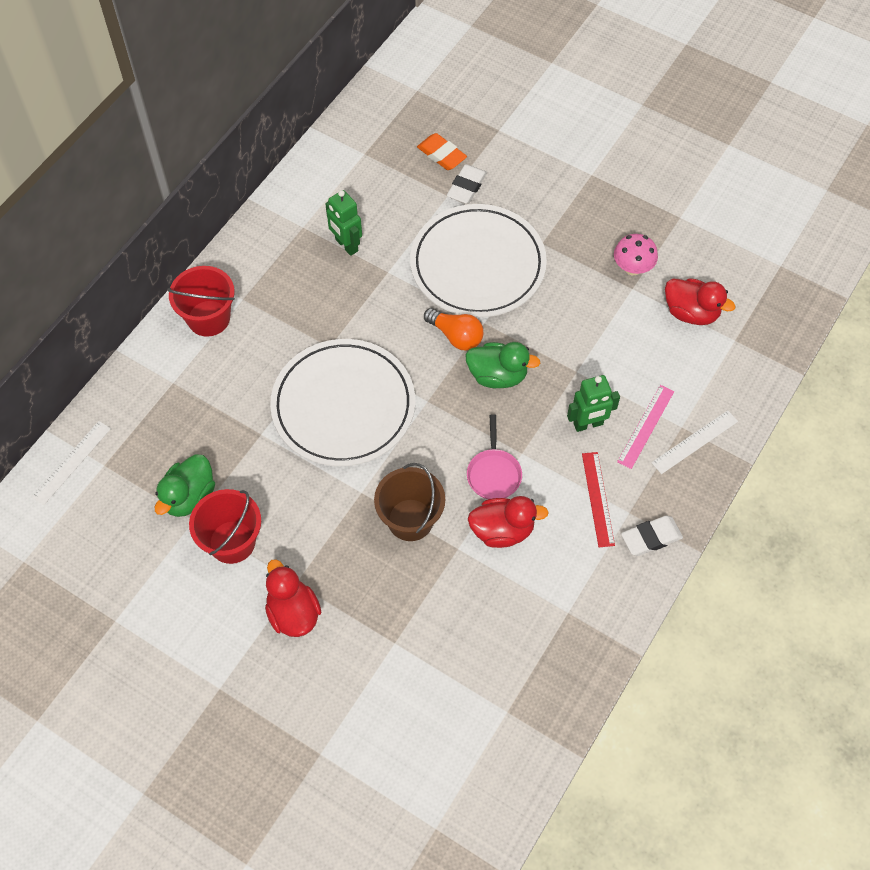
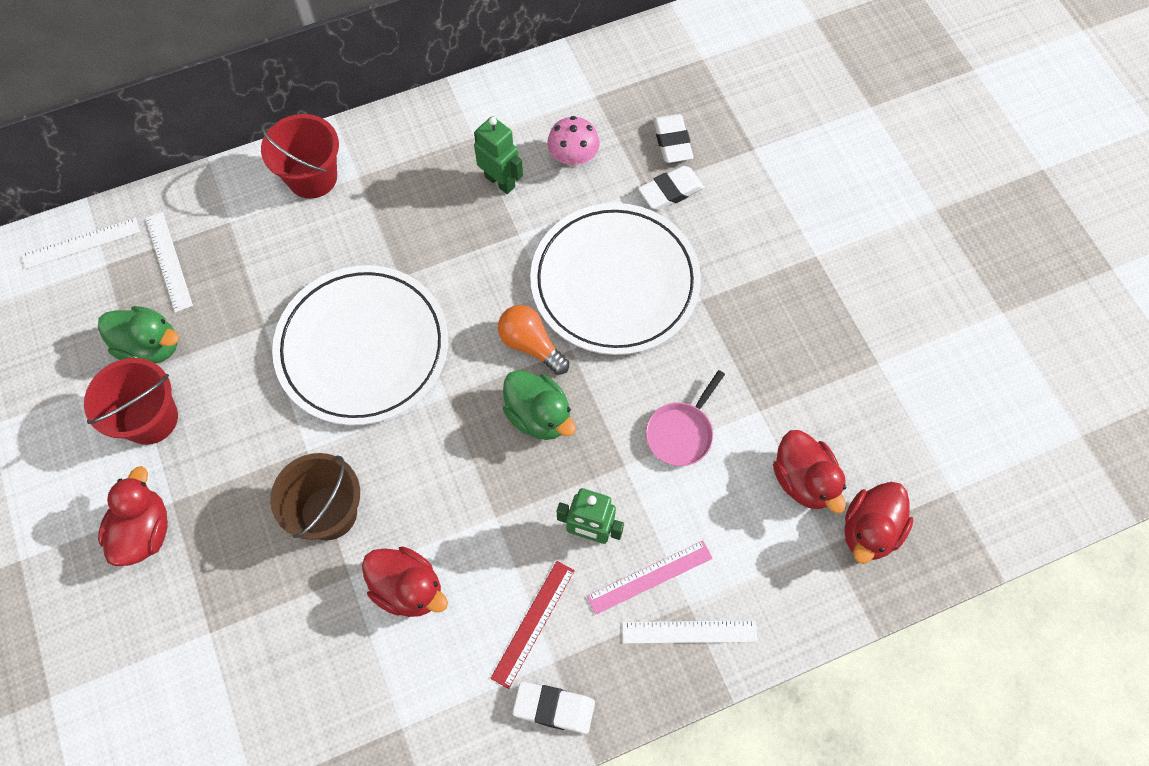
camera: 35 degrees right, 5 degrees up
(151, 434) = (169, 261): none -> white ruler
(189, 497) = (150, 346): green duck -> green duck turned 135 degrees counterclockwise
(346, 245) = (500, 181): green robot -> green robot turned 135 degrees clockwise
(441, 155) = (672, 142): orange eraser -> white eraser
(456, 336) = (531, 345): orange light bulb -> orange light bulb turned 150 degrees clockwise
(493, 473) = (449, 520): pink pan -> pink pan (681, 433)
(632, 268) = (778, 388): pink mushroom -> pink mushroom (573, 157)
(751, 317) = (869, 530): none -> red duck

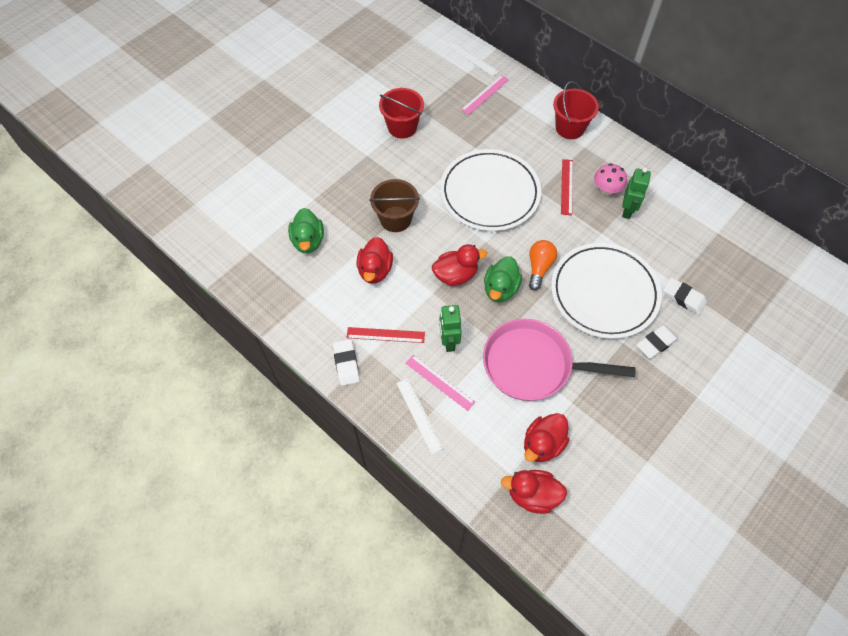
camera: 65 degrees right, 5 degrees down
(144, 531) = (347, 152): red duck -> red duck (455, 275)
(150, 346) = (437, 109): green duck -> green duck (308, 241)
(169, 261) = (485, 94): white ruler -> pink ruler
(414, 237) = (567, 187): none -> red ruler
(573, 157) = (668, 239): pink mushroom -> pink mushroom (606, 190)
(672, 142) = (717, 285): white eraser -> white eraser (656, 343)
(681, 433) = (533, 365): pink pan -> pink pan, size x2.06

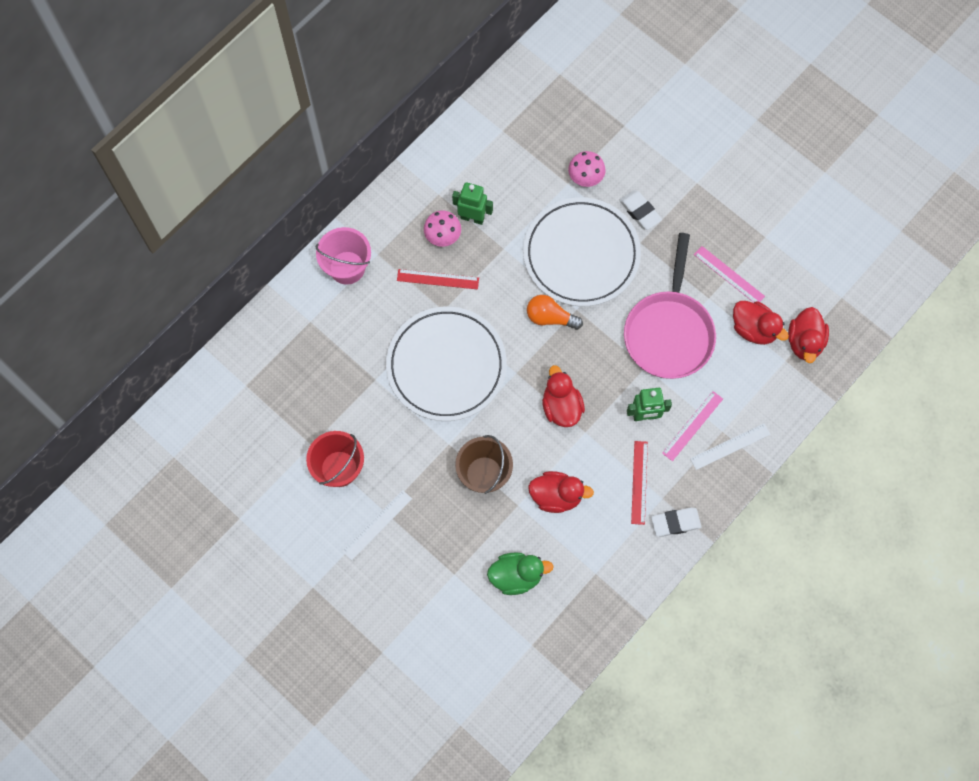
camera: 90 degrees left, 10 degrees up
(472, 58) = (220, 378): white ruler -> white ruler (377, 524)
(485, 94) = (287, 365): pink ruler -> pink ruler (729, 275)
(500, 289) = (578, 360): green duck -> none
(570, 128) = (347, 267): red bucket -> pink bucket
(683, 298) = (585, 178): white eraser -> pink mushroom

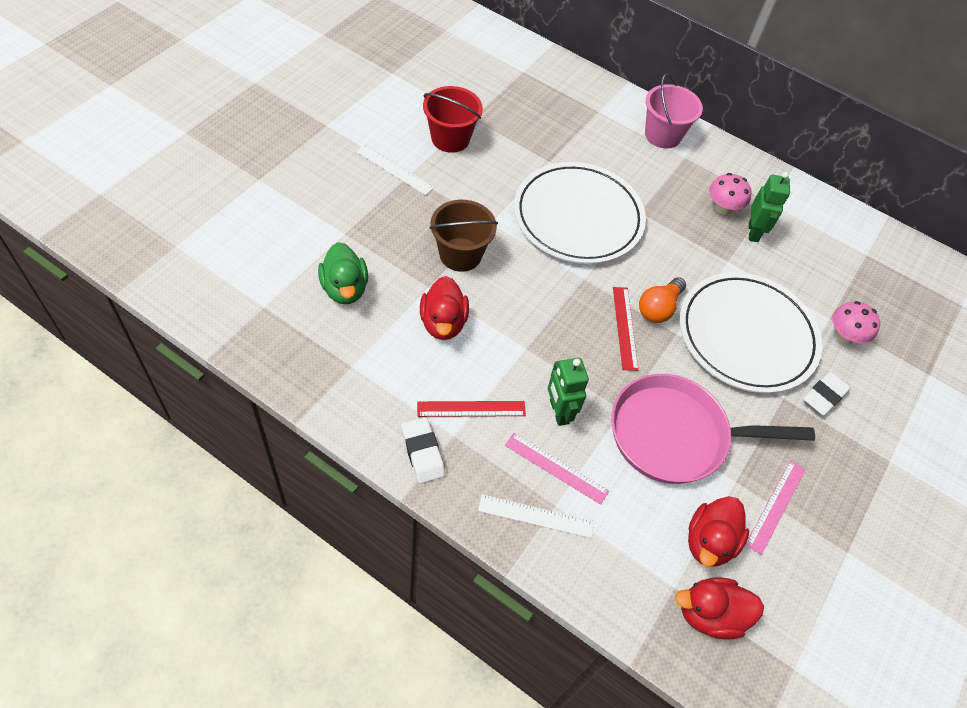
camera: 75 degrees right, 15 degrees down
(438, 279) = (673, 206): red ruler -> red ruler (625, 327)
(550, 318) = (659, 308): orange light bulb -> orange light bulb turned 150 degrees counterclockwise
(561, 407) = (552, 323): red duck -> none
(730, 446) = (536, 516): white ruler -> white ruler turned 45 degrees counterclockwise

